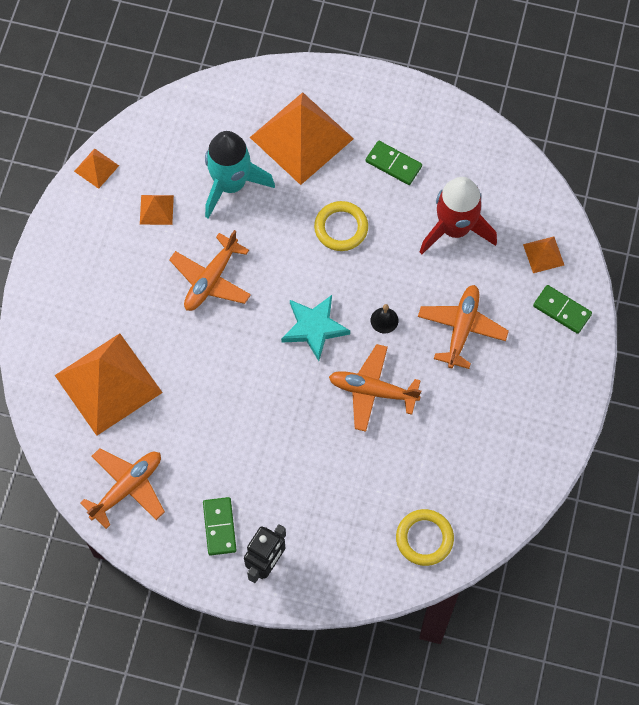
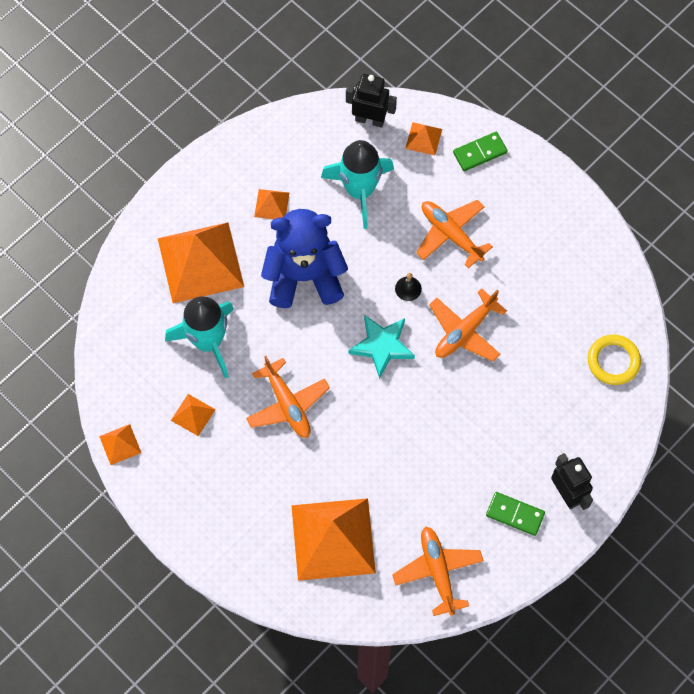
camera: 60 degrees left, 0 degrees up
(341, 228) = (304, 276): yellow ring -> blue teddy bear
(393, 164) = (271, 204): green domino -> orange pyramid
(455, 228) = (360, 190): red rocket -> turquoise rocket
(532, 199) = (370, 119): none -> black robot

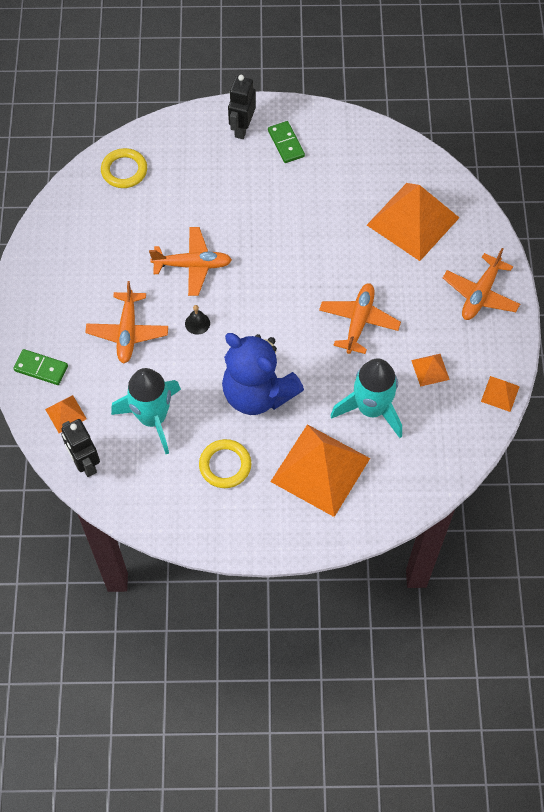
camera: 135 degrees left, 5 degrees down
(271, 204) = (225, 465): orange pyramid -> yellow ring
(382, 346) = (256, 303): turquoise star -> none
(437, 571) = (367, 153): orange plane -> orange plane (480, 294)

